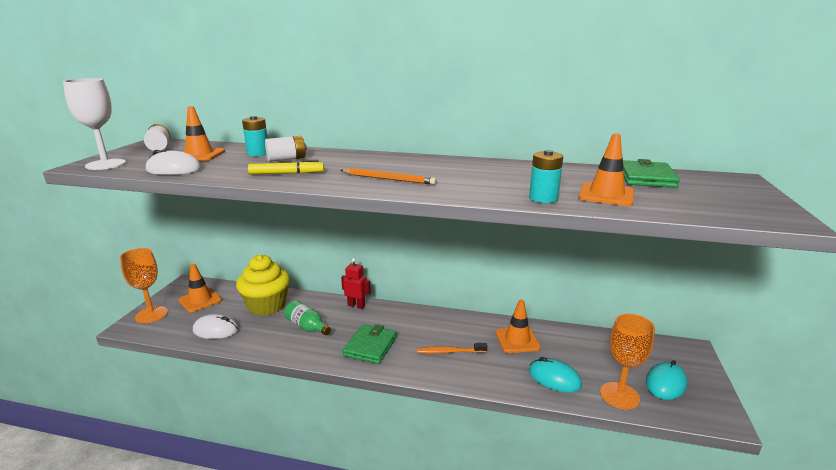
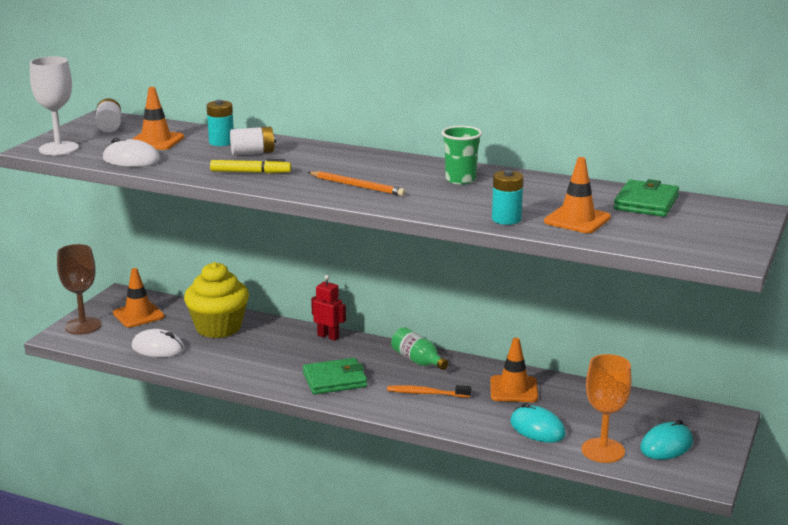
camera: 10 degrees right, 0 degrees up
(151, 314) = (83, 326): orange goblet -> brown goblet
(307, 327) = (264, 354): green bottle -> green bottle (418, 361)
(370, 346) = (335, 380): green wallet -> green wallet turned 45 degrees clockwise
(476, 169) = (460, 179): none -> green cup

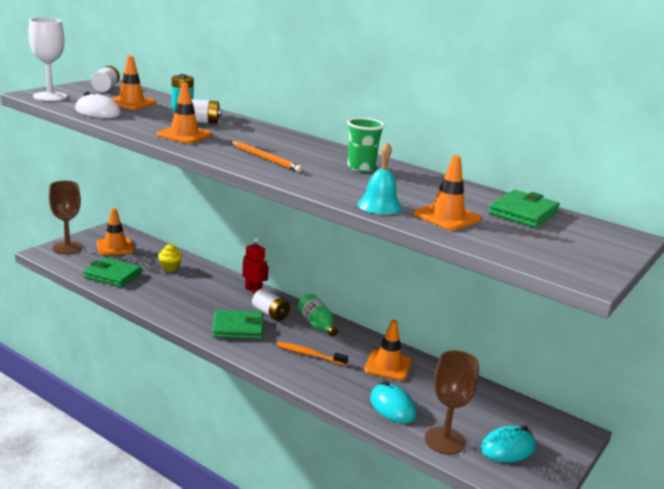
camera: 10 degrees right, 0 degrees up
(158, 348) = (112, 275): white mouse -> green wallet
(218, 328) = (170, 268): yellow cupcake -> yellow cupcake, size x0.45
(250, 172) = (184, 135): yellow marker -> orange traffic cone
(361, 358) = (270, 314): none -> white battery
(506, 219) = (379, 205): turquoise battery -> turquoise bell
(603, 450) = (444, 441): orange goblet -> brown goblet

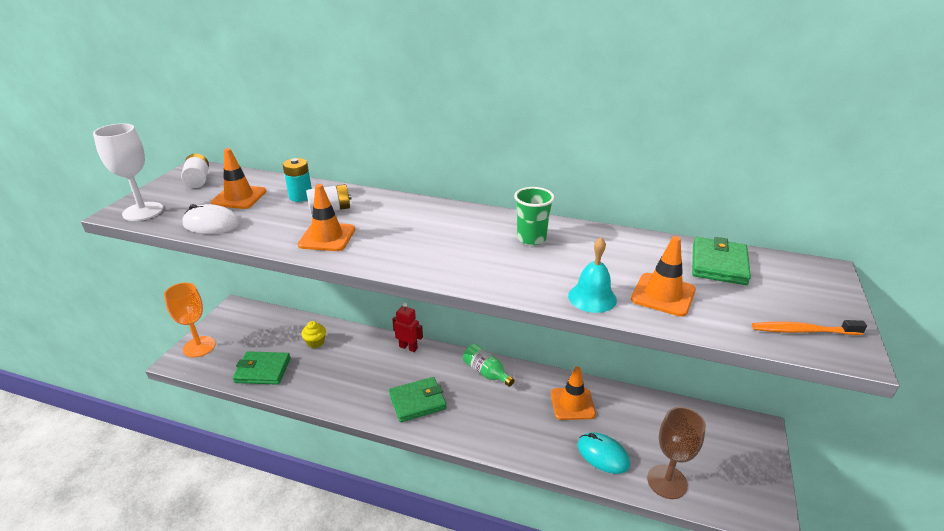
camera: 15 degrees left, 10 degrees up
(67, 248) = (199, 347): brown goblet -> orange goblet
(115, 247) = (248, 331): orange traffic cone -> none
(265, 158) = (433, 253): orange pencil -> none
(270, 314) = (438, 372): white battery -> none
(309, 354) = (499, 414): orange toothbrush -> orange toothbrush (803, 331)
(508, 448) = (720, 470): turquoise mouse -> none

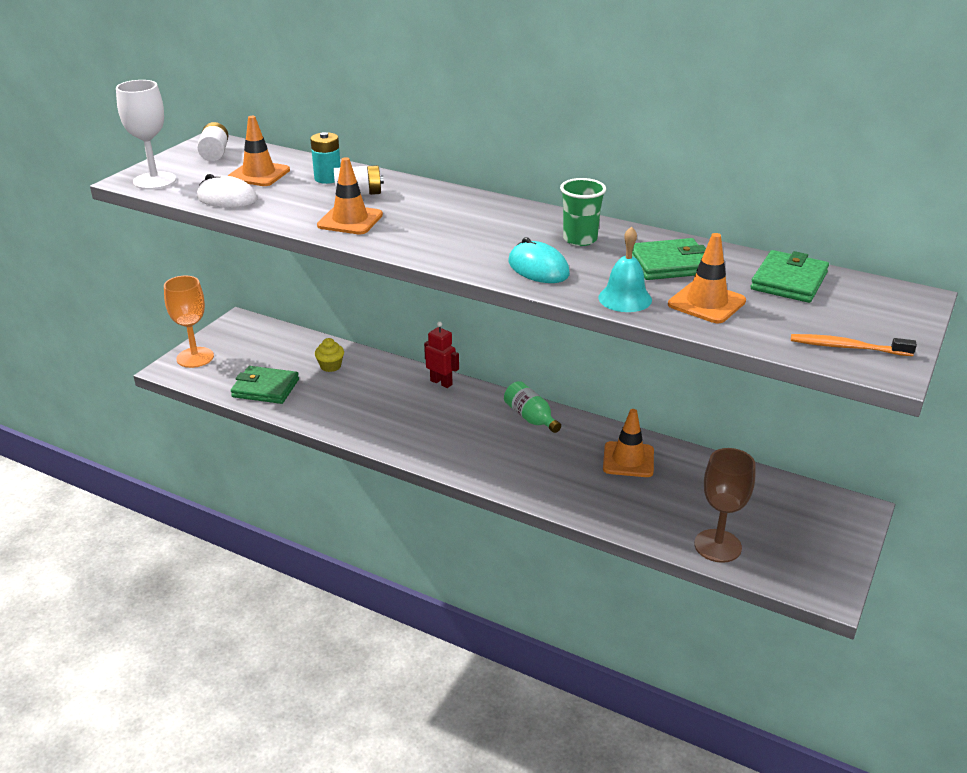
camera: 10 degrees right, 0 degrees up
(417, 402) = (441, 438): green wallet -> green wallet (669, 264)
(603, 455) = (649, 512): turquoise mouse -> turquoise mouse (538, 268)

